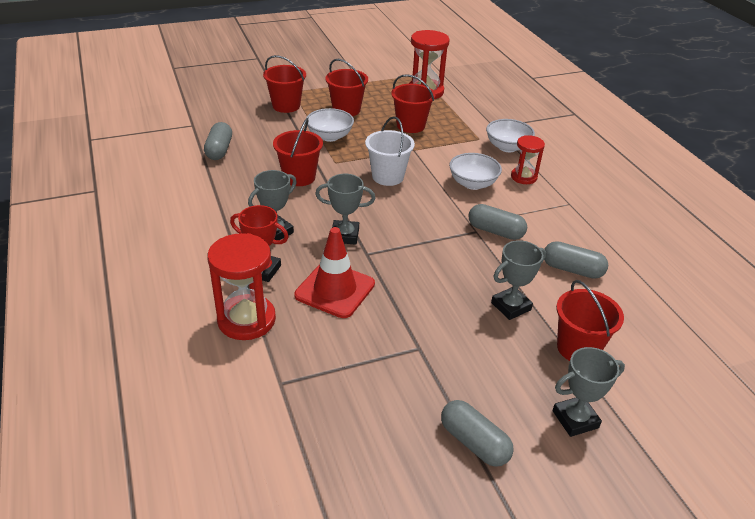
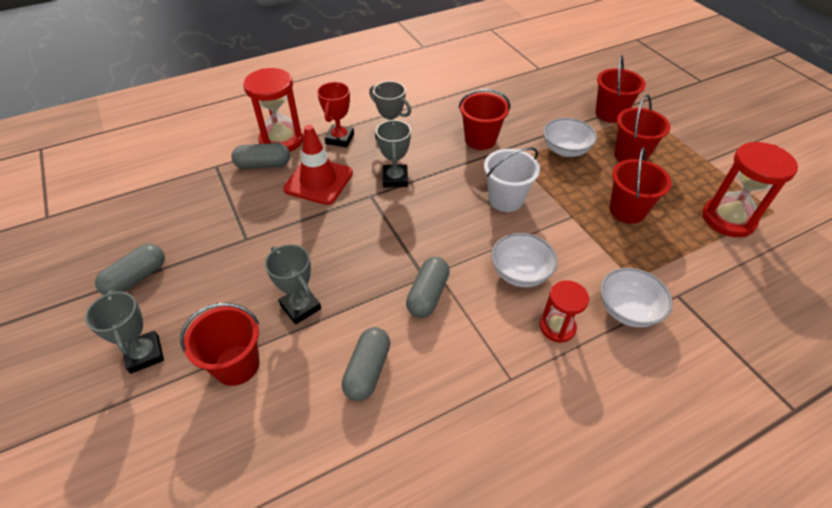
camera: 85 degrees right, 10 degrees up
(219, 150) = (505, 89): grey capsule -> grey capsule (263, 165)

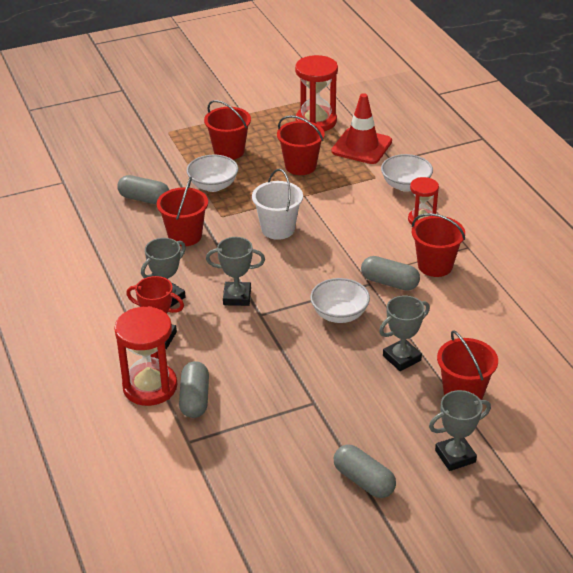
camera: 85 degrees left, 10 degrees down
(318, 181) = (231, 352): red traffic cone -> red traffic cone (361, 146)
(367, 370) = (464, 318): grey capsule -> grey capsule (144, 199)
(520, 273) = (367, 231): white bowl -> white bowl (339, 314)
(610, 113) = (162, 151): red bucket -> red bucket (435, 266)

